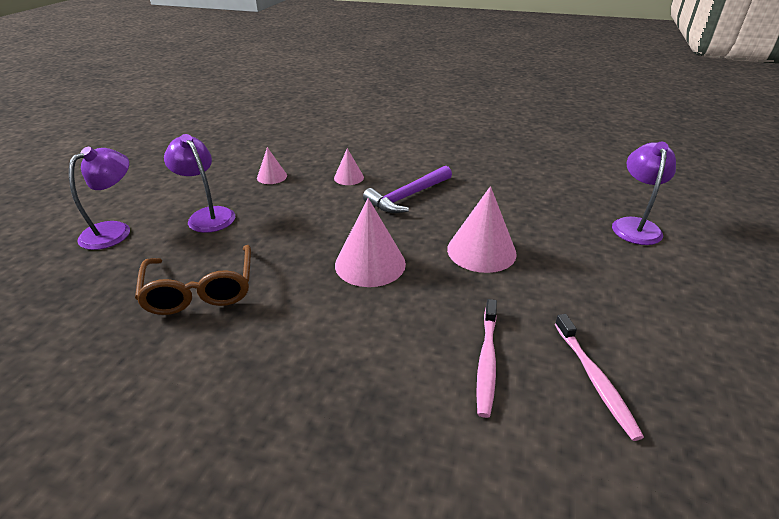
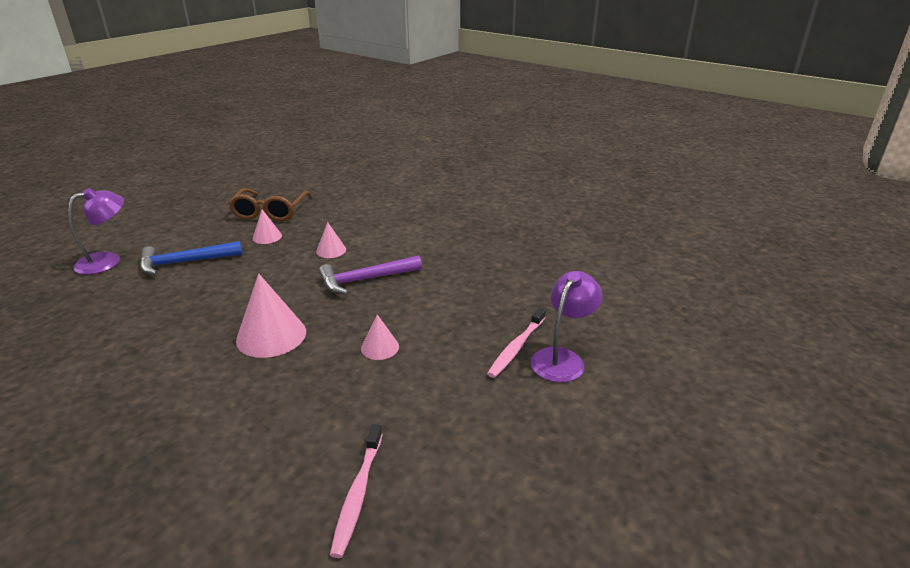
camera: 20 degrees right, 5 degrees down
(200, 291) = (123, 326): brown glasses -> brown glasses (270, 212)
(207, 215) = (185, 262): purple lamp -> blue hammer
(481, 251) = (380, 347): pink cone -> pink cone, size x0.54
(486, 360) = (282, 448): pink toothbrush -> pink toothbrush (516, 347)

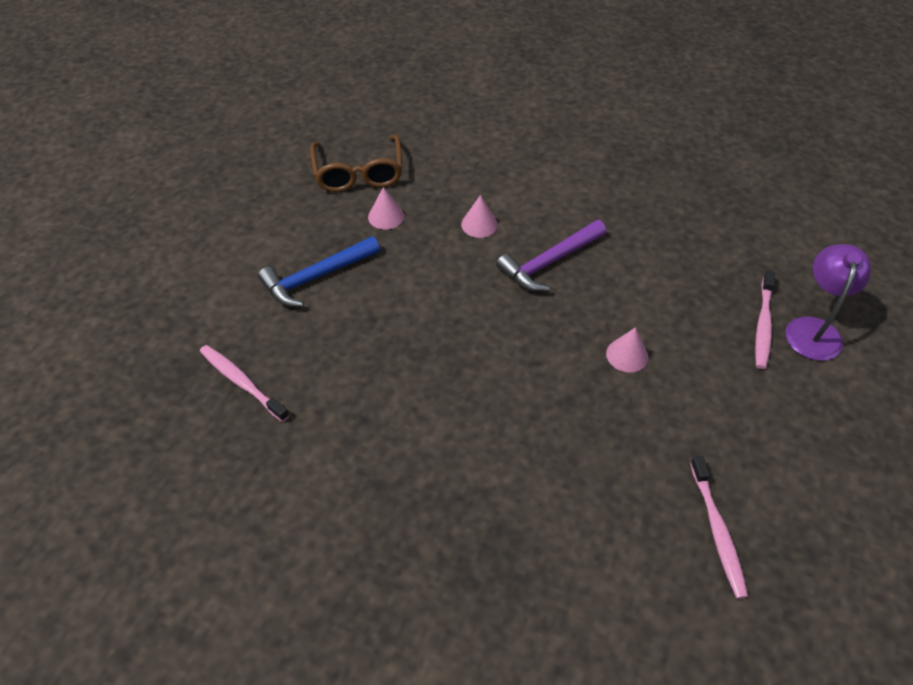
camera: 15 degrees left, 20 degrees up
(71, 312) = (242, 382): none -> pink toothbrush
(108, 261) = (216, 294): purple lamp -> none
(271, 335) = (501, 365): pink cone -> none

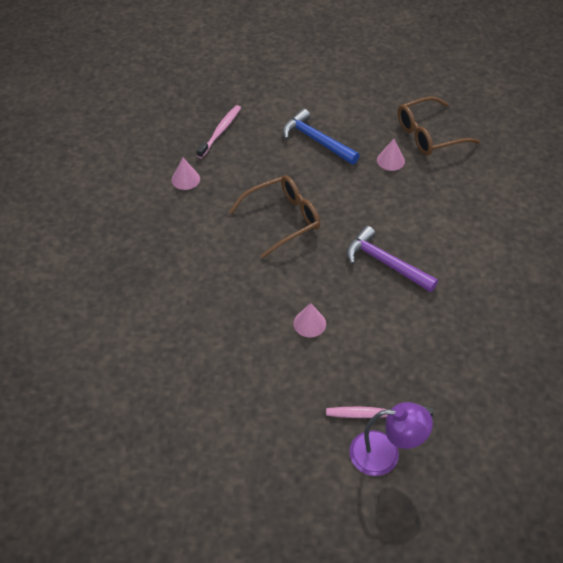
camera: 75 degrees right, 0 degrees up
(447, 344) = (283, 219): none -> brown glasses
(479, 224) = (407, 214): pink cone -> pink cone (185, 179)
(717, 530) = (173, 391): pink toothbrush -> none

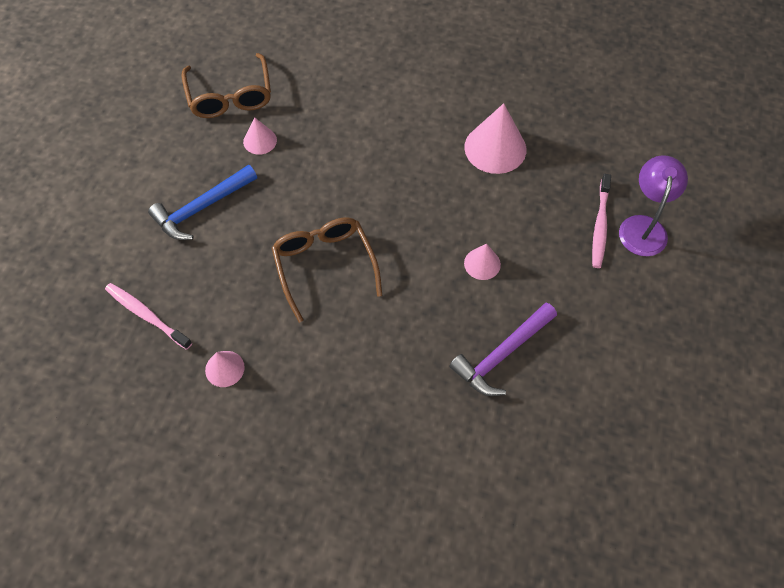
camera: 80 degrees left, 10 degrees up
(385, 263) = (412, 178): purple hammer -> purple hammer (502, 355)
(440, 321) = (495, 148): none -> pink cone

